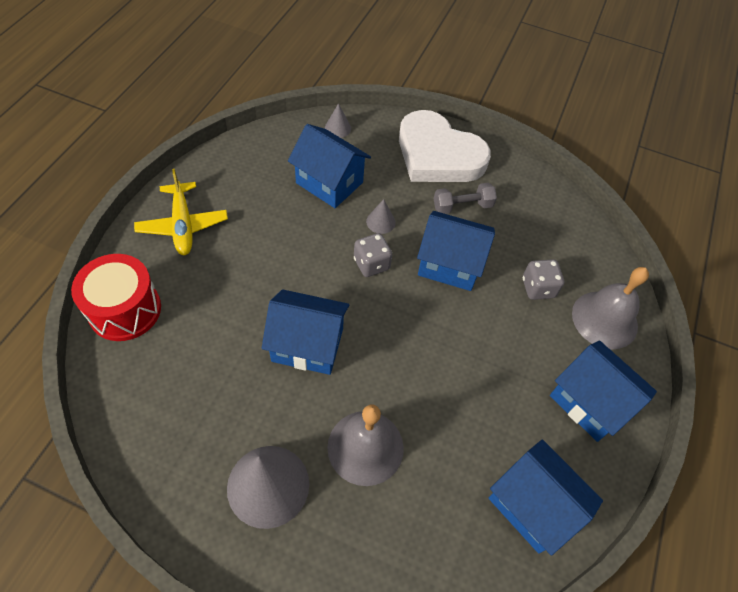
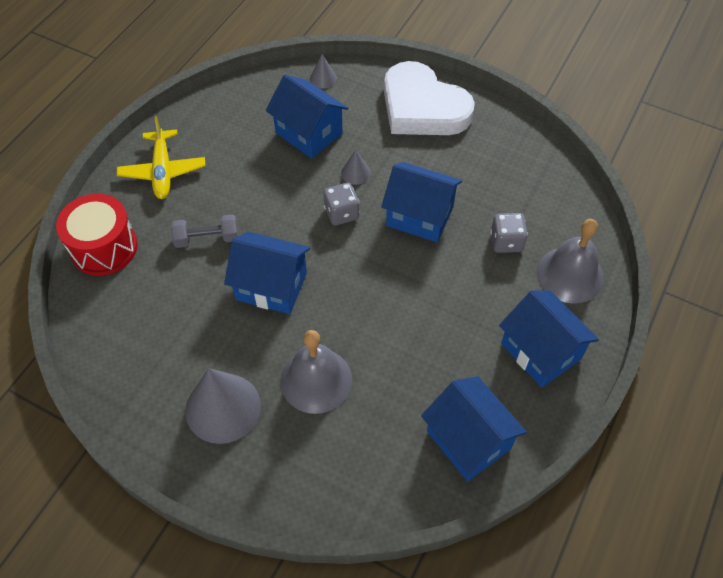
camera: 10 degrees right, 0 degrees up
(462, 206) = (440, 159): grey dumbbell -> grey dumbbell (207, 238)

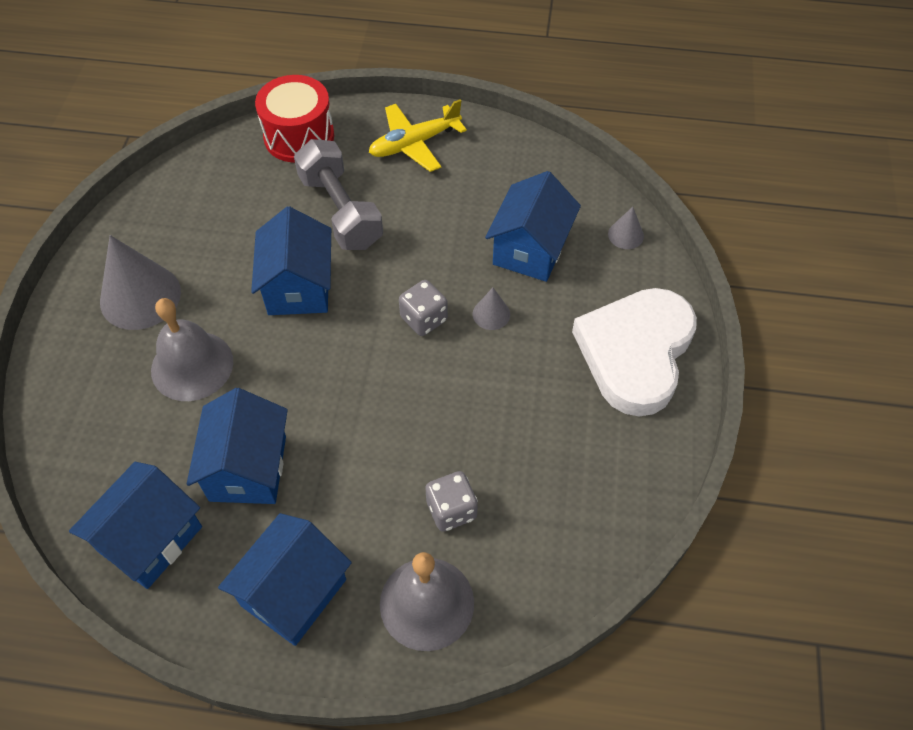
camera: 70 degrees right, 0 degrees up
(207, 238) = (340, 211): grey dumbbell -> grey dumbbell, size x1.67
(419, 216) = (453, 400): blue house -> blue house (248, 468)

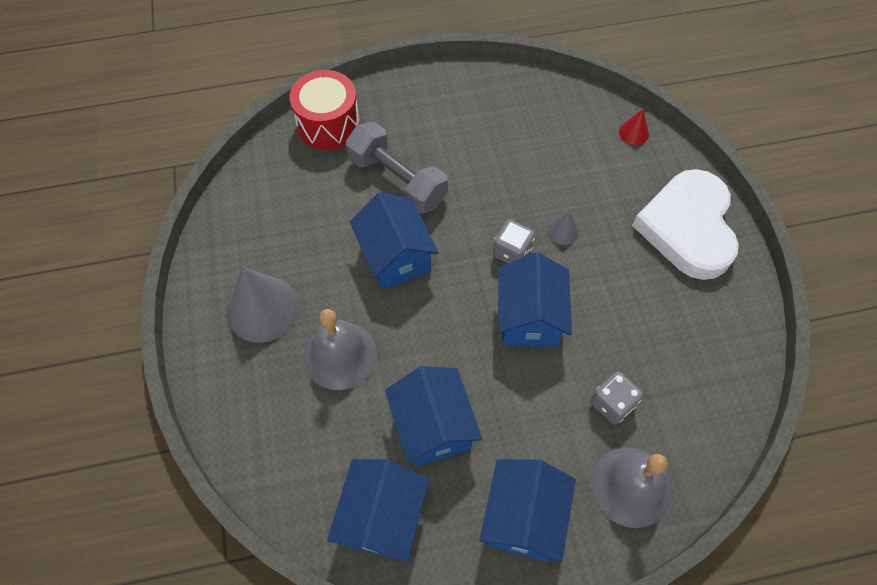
camera: 20 degrees left, 5 degrees up
(414, 143) = (429, 103): yellow plane -> none
(530, 249) = (566, 167): blue house -> blue house (529, 318)
(625, 235) = (634, 133): grey cone -> red cone

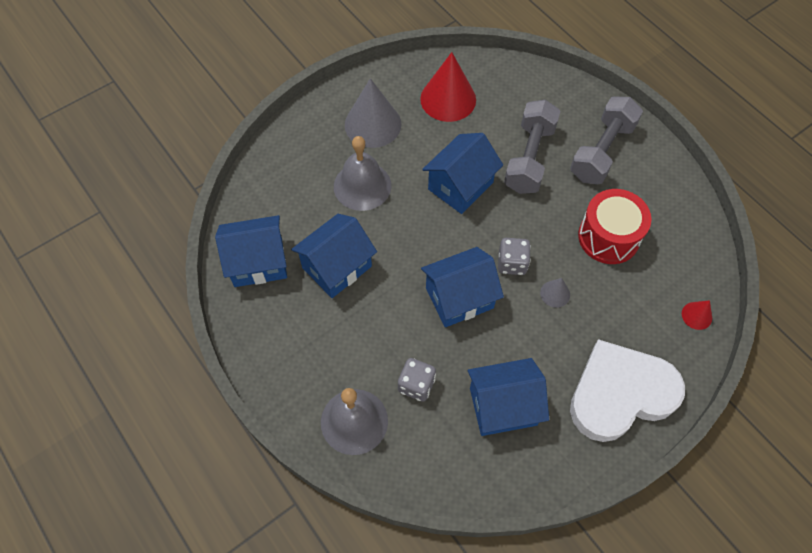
camera: 65 degrees right, 0 degrees up
(277, 219) = (448, 99): none -> red cone
(328, 124) = (551, 91): red drum -> red drum (608, 237)
(425, 118) = (602, 151): none -> grey dumbbell
(523, 517) = (296, 353): blue house -> blue house (503, 406)

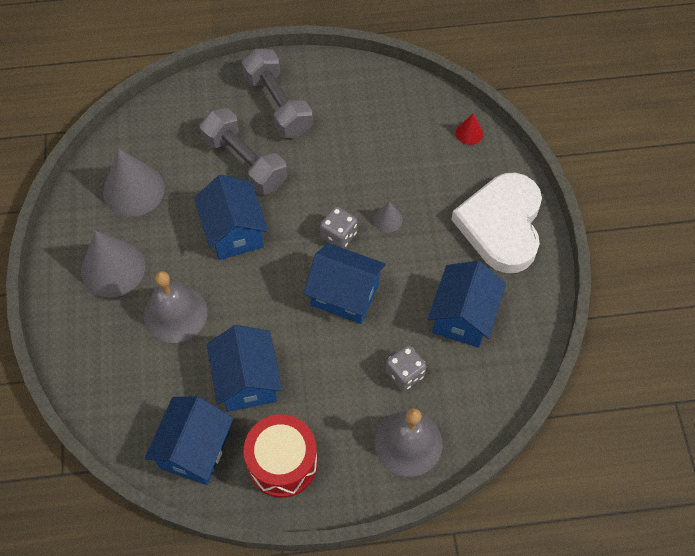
camera: 60 degrees left, 0 degrees up
(448, 99) = (133, 190): red cone -> grey cone
(459, 298) = (345, 294): blue house -> blue house turned 75 degrees counterclockwise
(608, 237) = (362, 150): red drum -> red drum (282, 463)

